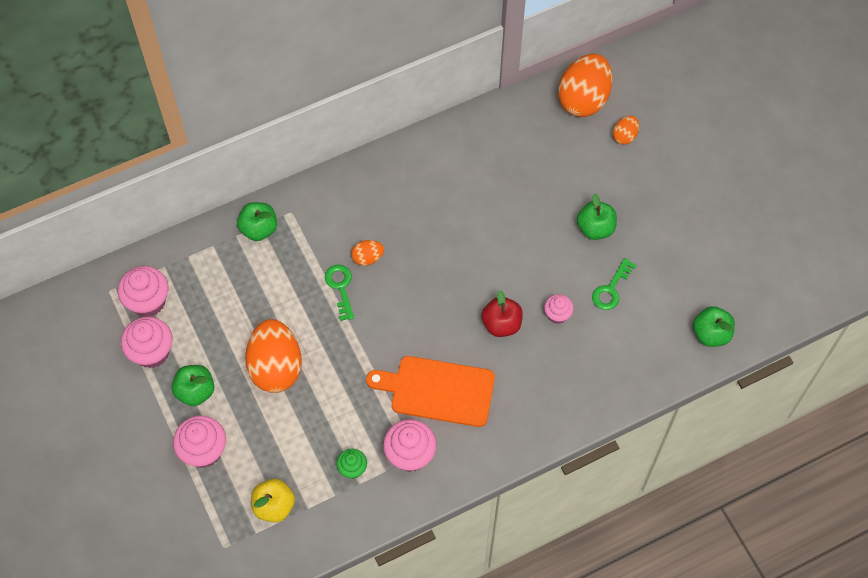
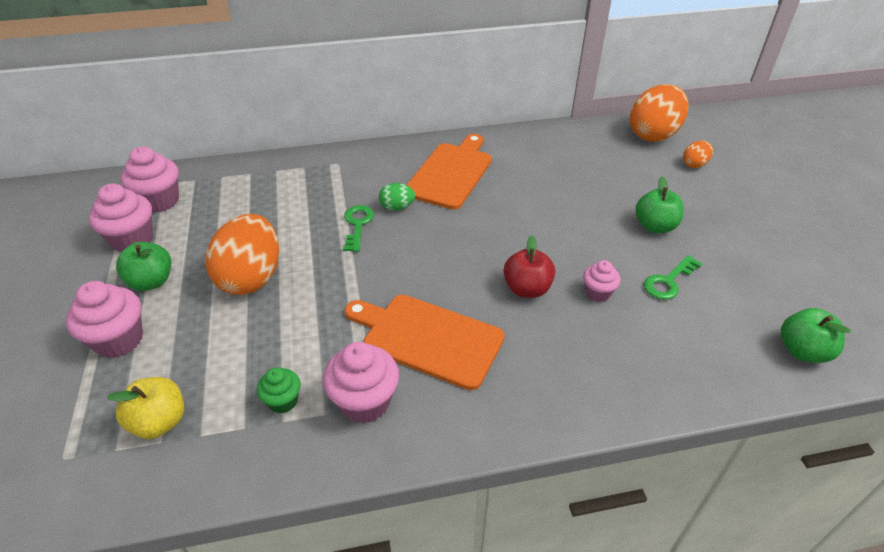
camera: 15 degrees right, 20 degrees down
(259, 229) = (300, 169): green apple -> none
(367, 258) = (397, 207): orange egg -> green egg
(402, 201) = (450, 173): none -> orange cutting board

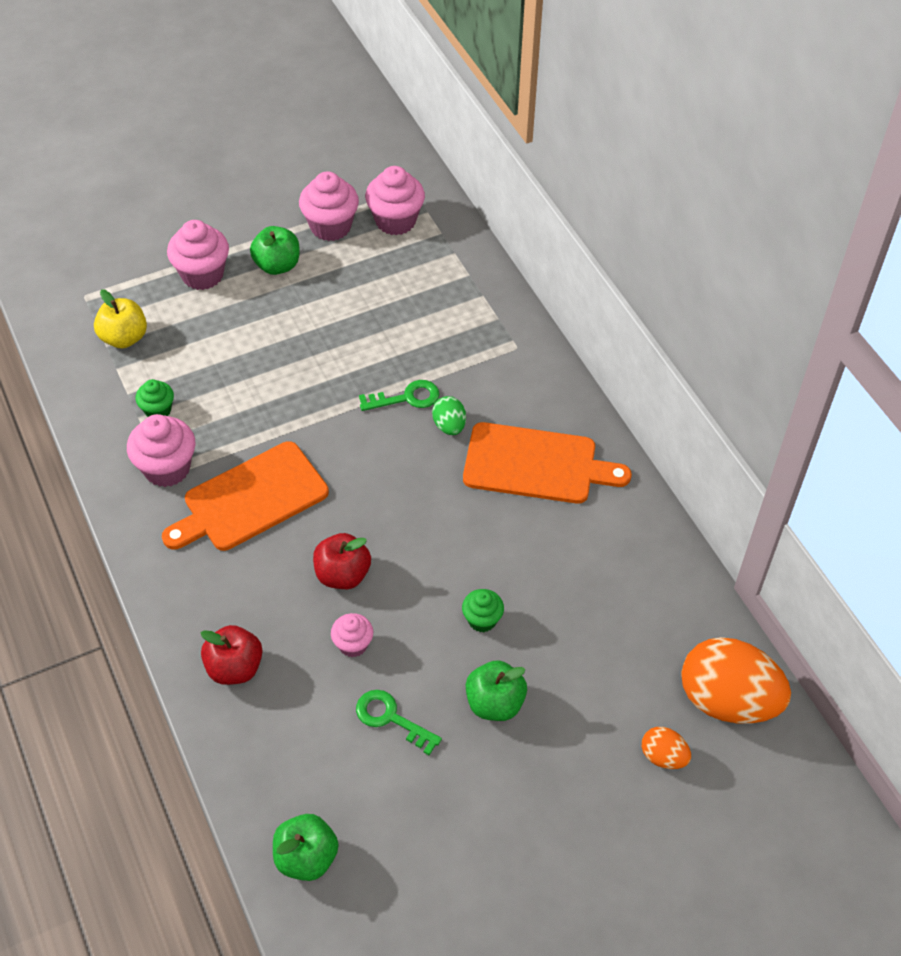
camera: 75 degrees right, 10 degrees up
(251, 277) = (301, 336): orange egg -> none
(428, 339) = (251, 499): orange cutting board -> orange cutting board turned 135 degrees counterclockwise
(582, 220) = (482, 620): none -> green cupcake
(615, 375) = (234, 668): none -> red apple

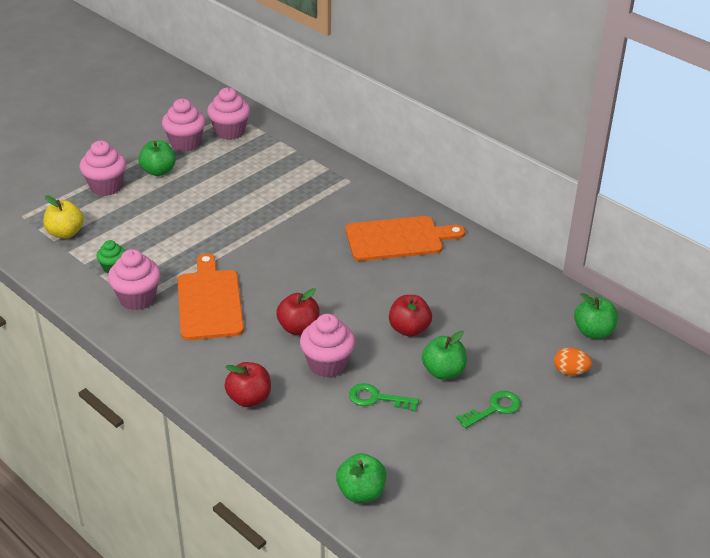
camera: 20 degrees left, 15 degrees down
(251, 499) = (209, 302): orange cutting board -> orange cutting board turned 135 degrees clockwise
(353, 644) = (327, 364): pink cupcake -> pink cupcake, size x1.73
(406, 398) = (290, 223): green key -> green key (494, 409)
(449, 426) = (328, 231): green egg -> none
(482, 620) = (409, 329): green cupcake -> red apple
(727, 700) = (593, 332): orange egg -> green apple

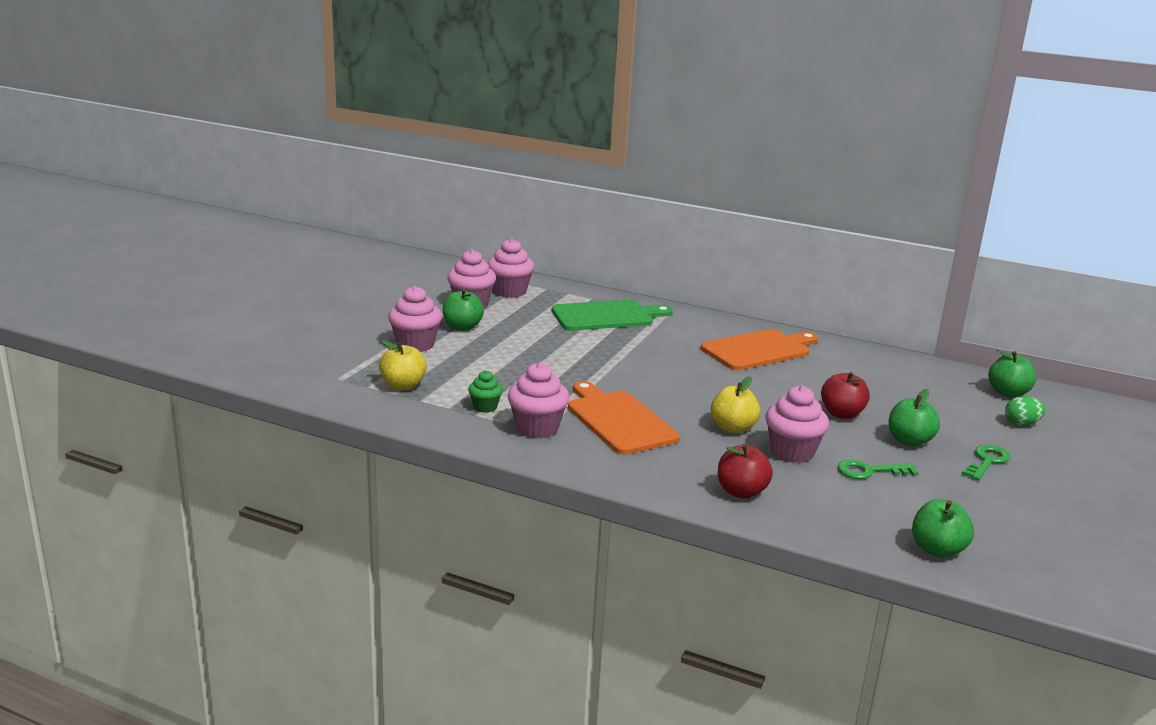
camera: 20 degrees left, 15 degrees down
(292, 175) = (606, 316): none -> green cutting board
(298, 328) = (733, 428): red apple -> yellow apple
(570, 371) = (1021, 423): orange egg -> green egg

